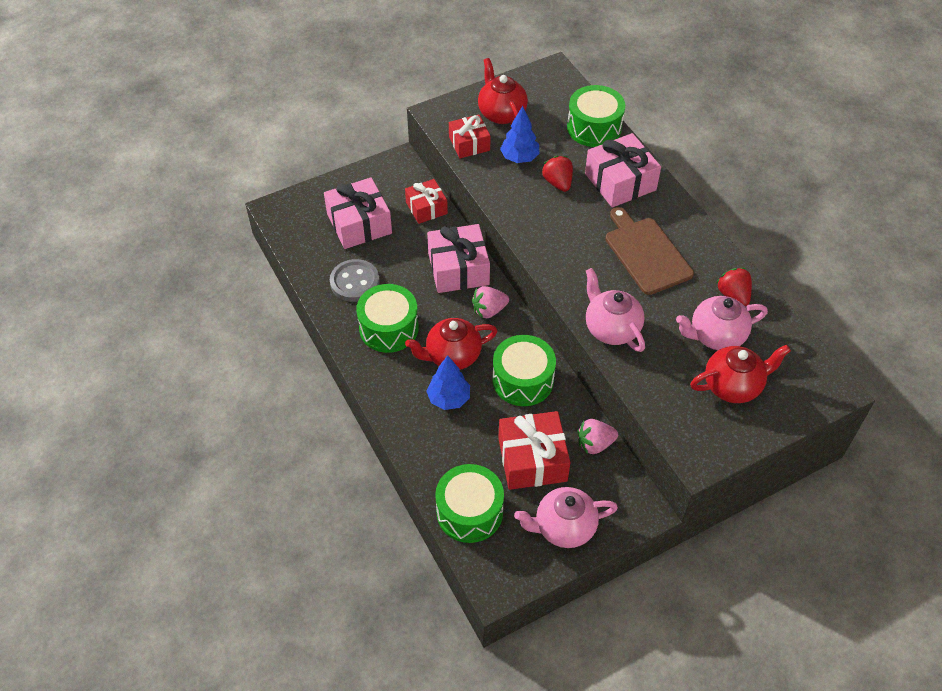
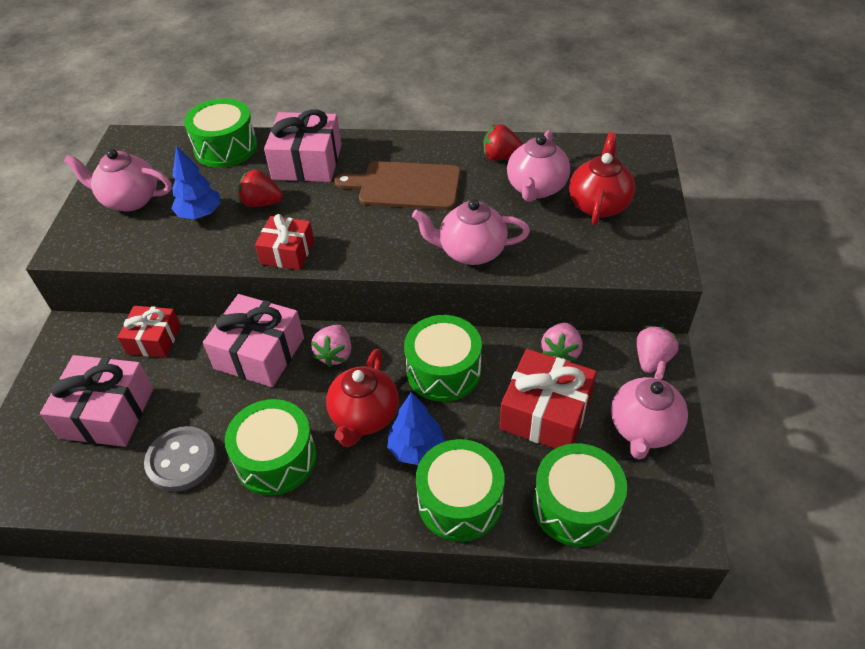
camera: 55 degrees left, 5 degrees down
(427, 443) = (460, 501): none -> green drum
(469, 144) = (137, 242): red gift -> red gift (287, 252)
(501, 113) = (130, 200): red teapot -> pink teapot
(634, 507) = (652, 359): none -> pink strawberry

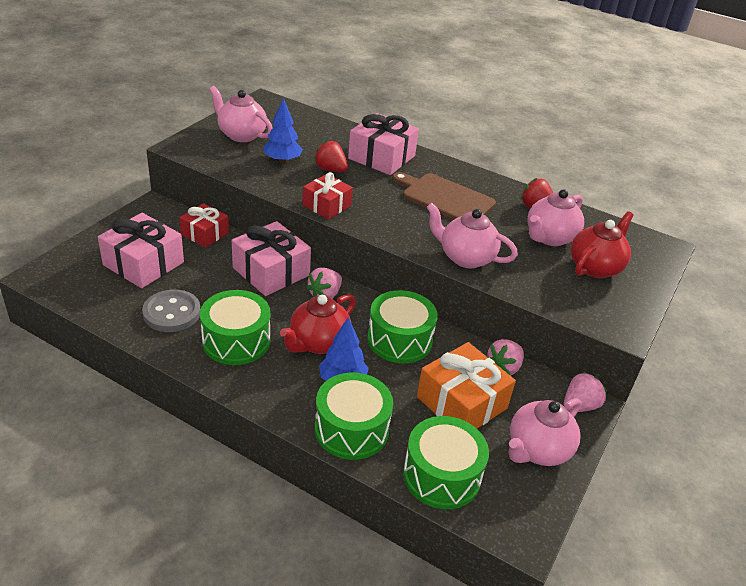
camera: 20 degrees right, 10 degrees down
(225, 147) = (329, 128): green drum -> none
(545, 413) = (461, 402): red gift -> orange gift

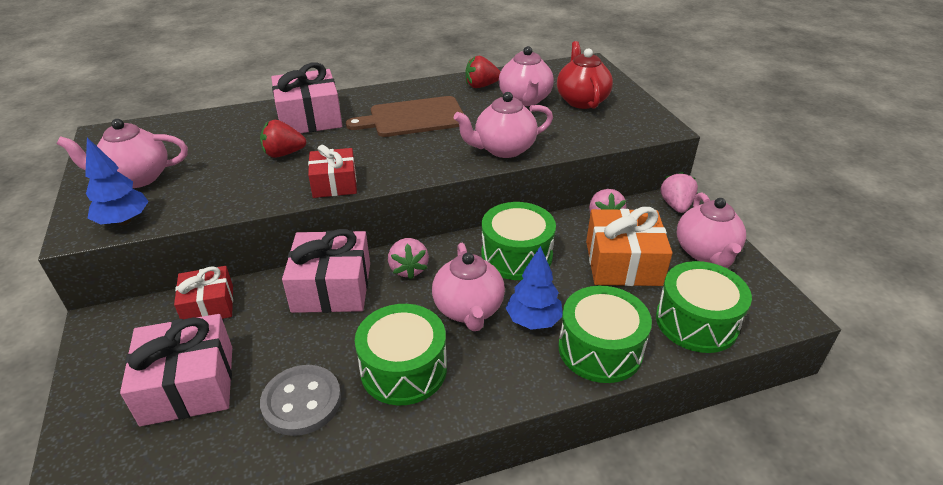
camera: 45 degrees left, 0 degrees up
(282, 160) = (224, 174): blue tree -> blue tree (124, 221)
(318, 343) = (468, 310): red teapot -> pink teapot

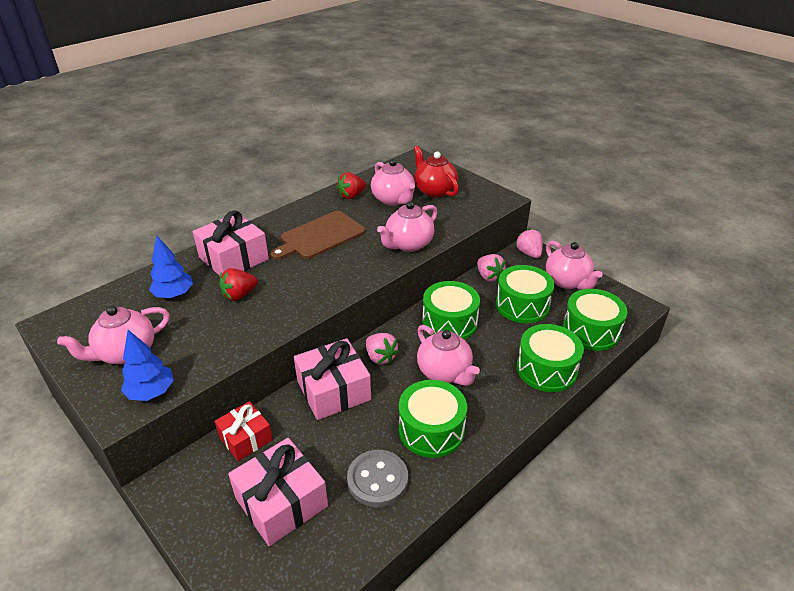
camera: 25 degrees left, 0 degrees up
(334, 184) = (303, 308): red gift -> none
(533, 320) = (492, 365): blue tree -> blue tree (174, 295)
(623, 263) = (522, 305): orange gift -> green drum

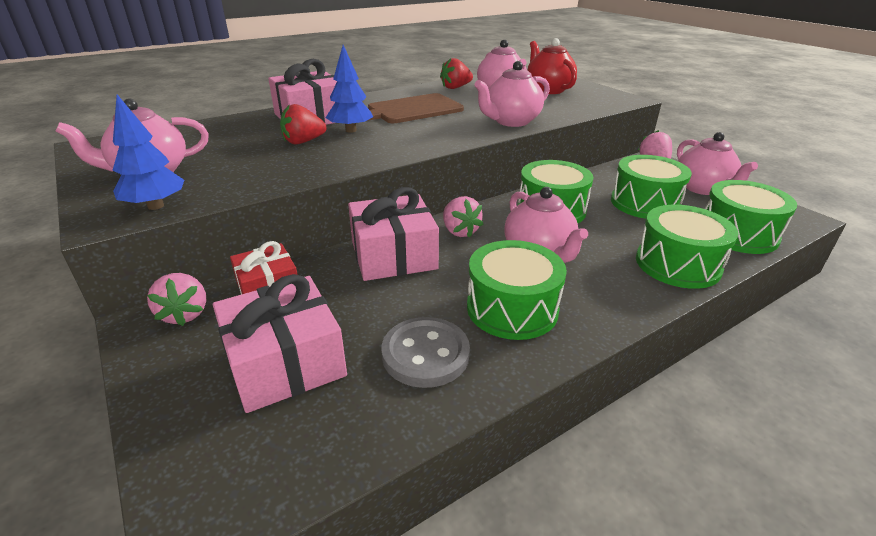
camera: 10 degrees right, 5 degrees down
(174, 295) = (232, 136): blue tree -> blue tree (351, 130)
(489, 276) = (604, 176): pink strawberry -> pink strawberry (185, 314)

